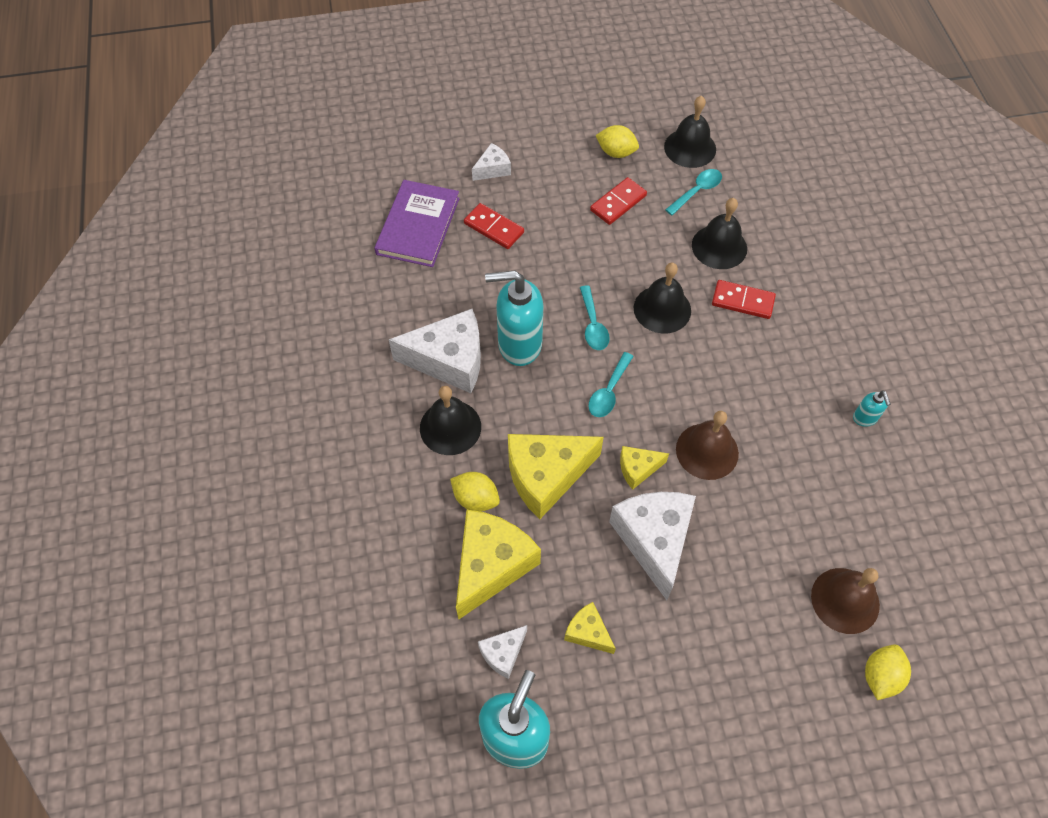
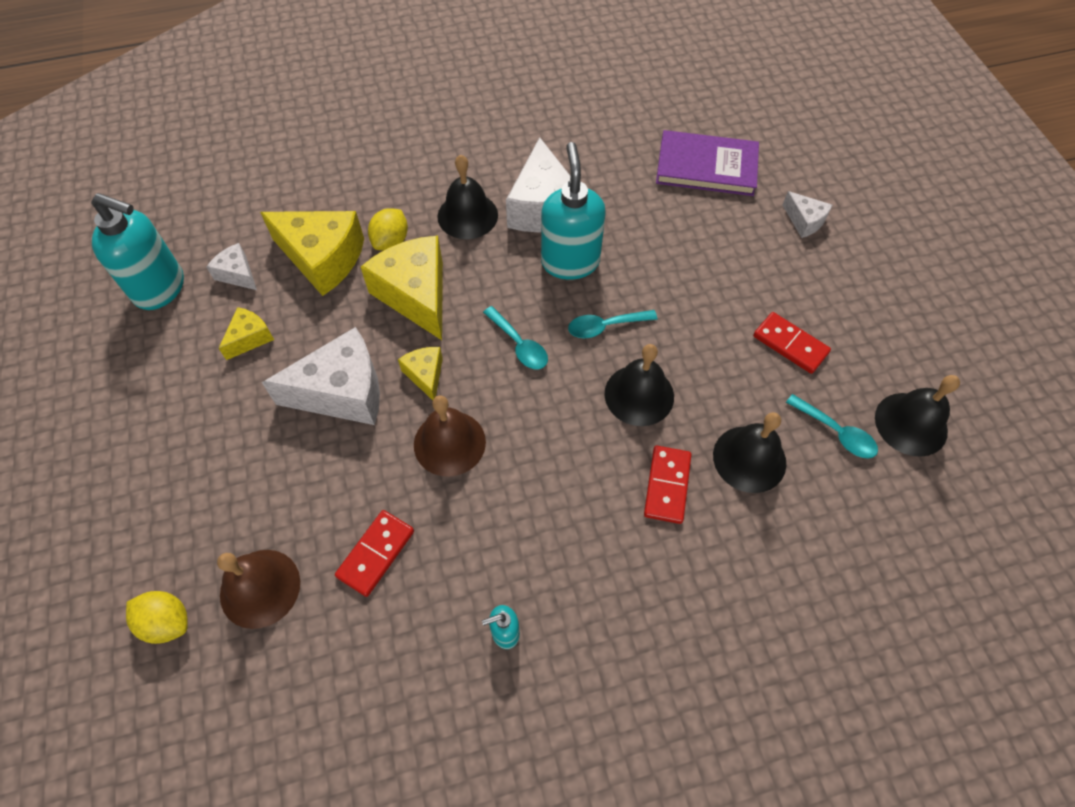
camera: 85 degrees right, 0 degrees up
(493, 228) = (720, 228): red domino -> red domino (376, 553)
(609, 392) = (519, 345): turquoise spoon -> turquoise spoon turned 150 degrees counterclockwise
(616, 152) = (872, 339): yellow lemon -> none

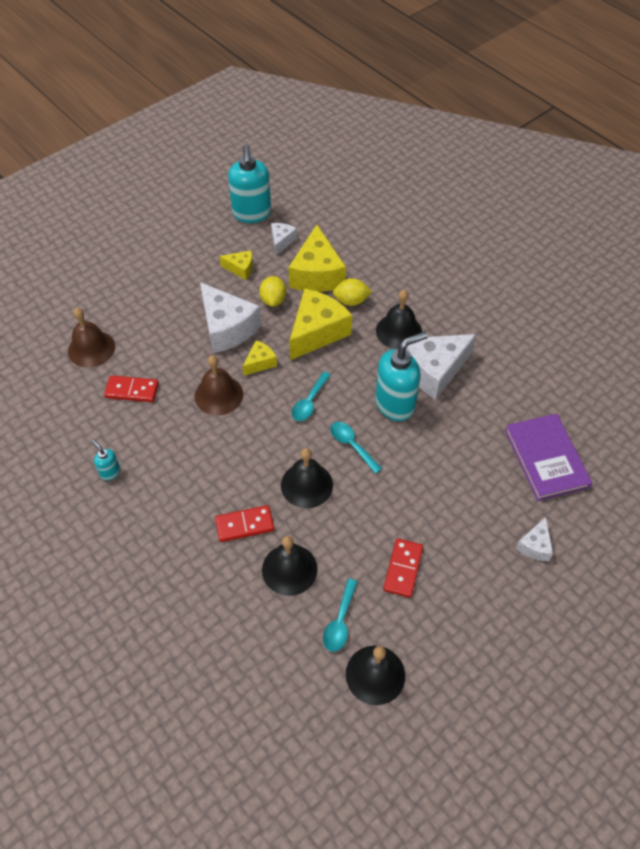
camera: 65 degrees right, 5 degrees down
(167, 622) = (58, 320): yellow lemon -> yellow lemon (273, 300)

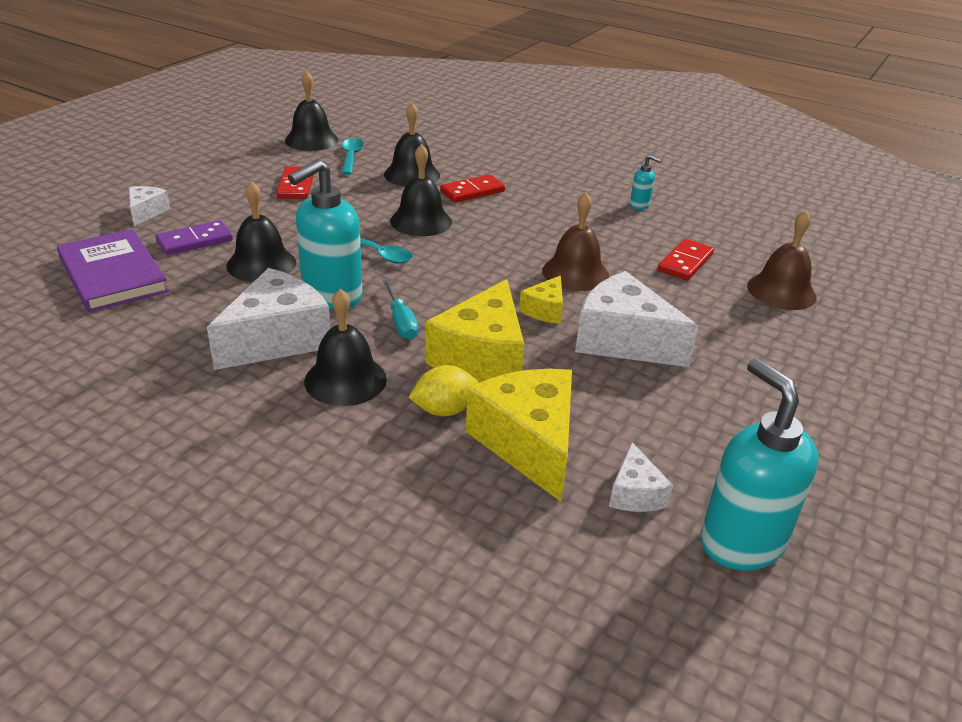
camera: 160 degrees right, 20 degrees down
(132, 390) = (685, 262): red domino -> red domino turned 45 degrees counterclockwise
(240, 269) = (672, 426): yellow cheese -> none
(273, 300) = (579, 388): yellow lemon -> none
(309, 402) = (452, 282): turquoise spoon -> none
(355, 370) = (401, 322): none -> turquoise screwdriver
(440, 450) = (261, 264): none -> black bell
(491, 491) = (195, 241): none -> purple domino

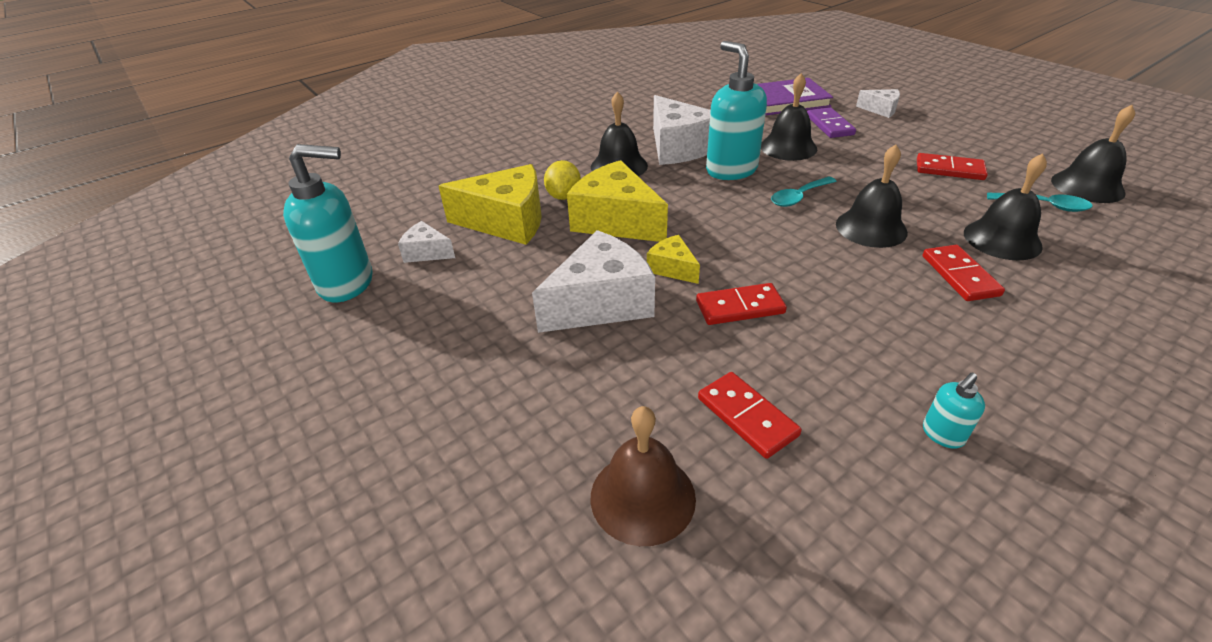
camera: 115 degrees right, 5 degrees up
(401, 322) = (681, 194): turquoise screwdriver -> none
(575, 273) = (740, 307): brown bell -> red domino

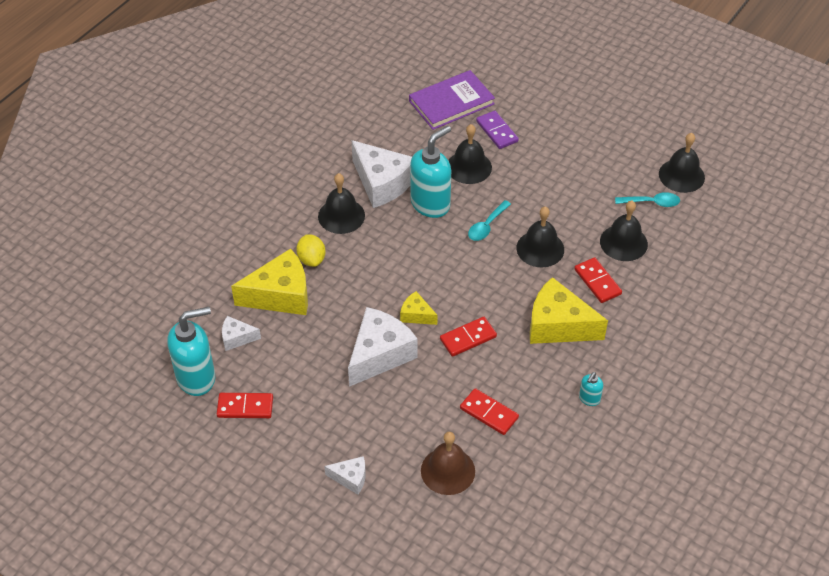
camera: 20 degrees left, 10 degrees up
(616, 221) = (362, 278): yellow cheese -> yellow cheese (558, 325)
(731, 170) = (430, 204): turquoise soap dispenser -> turquoise soap dispenser turned 90 degrees clockwise
(880, 110) = (535, 102): white cheese -> white cheese (350, 478)
(949, 170) = (590, 173): red domino -> red domino (245, 407)

